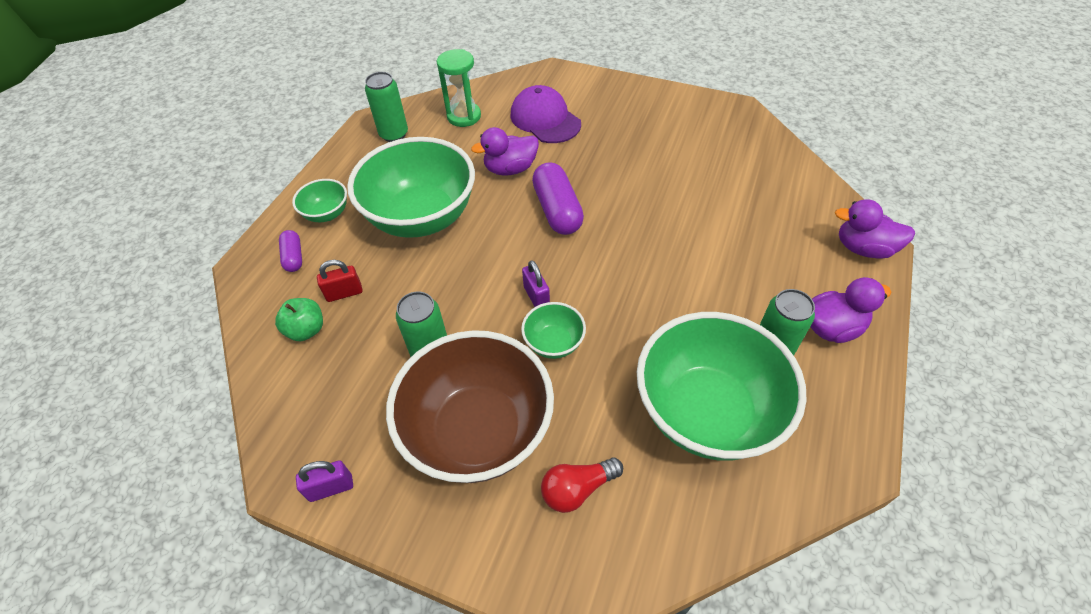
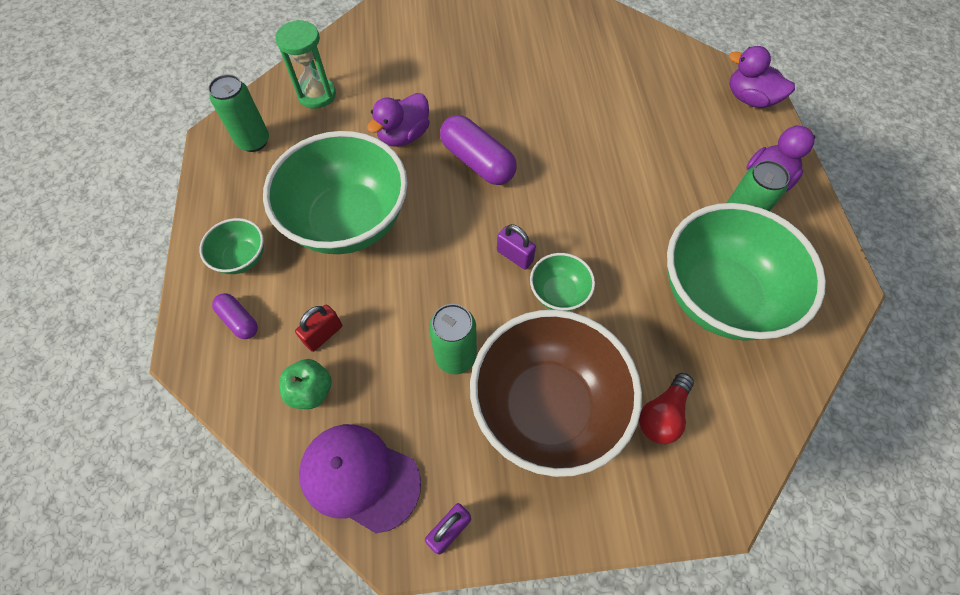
camera: 30 degrees left, 10 degrees up
(545, 119) = (403, 70): purple cap -> purple cap (359, 477)
(863, 248) = (750, 99): purple duck -> purple duck turned 45 degrees clockwise

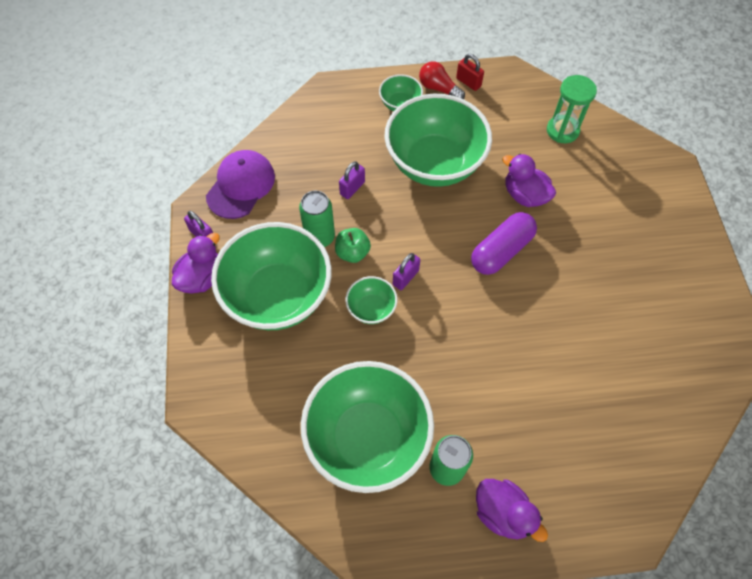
camera: 90 degrees right, 0 degrees up
(239, 320) = (351, 110): purple capsule -> none
(253, 141) = (507, 96): green can -> none
(311, 391) = (299, 154): green apple -> green apple (352, 252)
(323, 334) = (339, 157): red padlock -> red padlock (468, 82)
(378, 317) = (352, 188): none -> purple padlock
(547, 407) = (278, 296): brown bowl -> green bowl
(662, 414) = (266, 375): red light bulb -> red light bulb (438, 88)
(750, 99) = (617, 519): purple duck -> purple duck (202, 277)

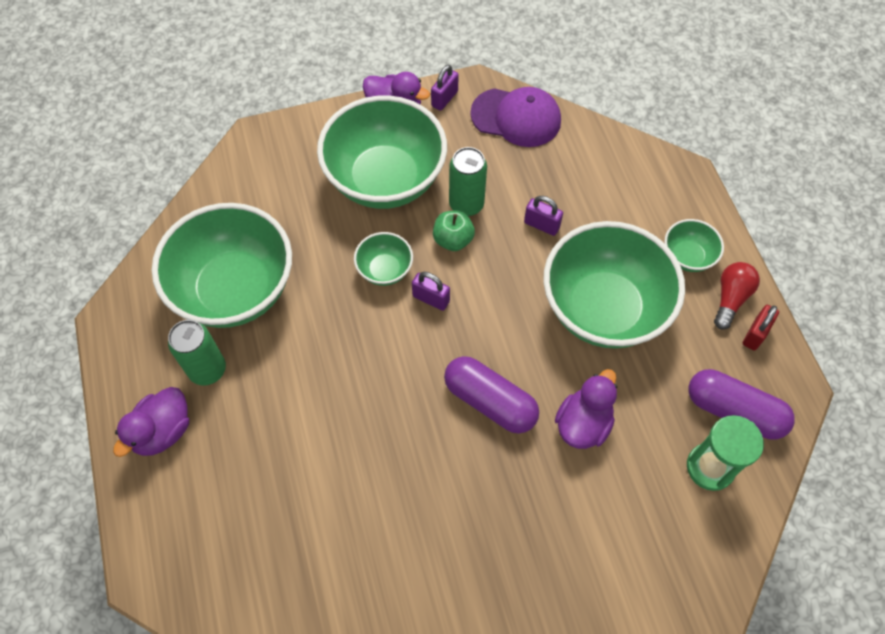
camera: 80 degrees right, 0 degrees up
(523, 108) = (734, 411): none -> purple capsule

